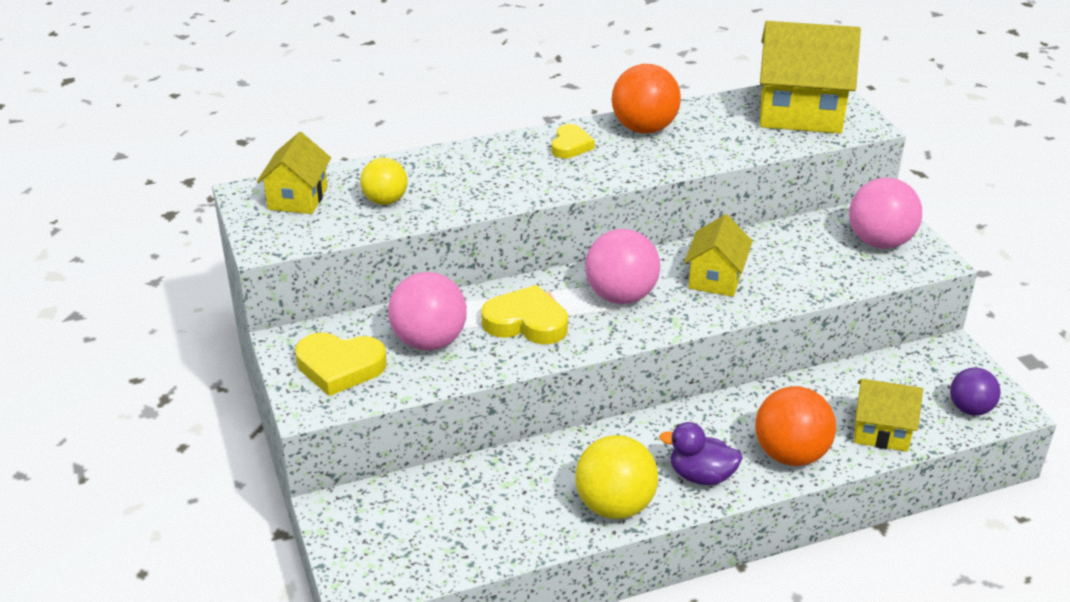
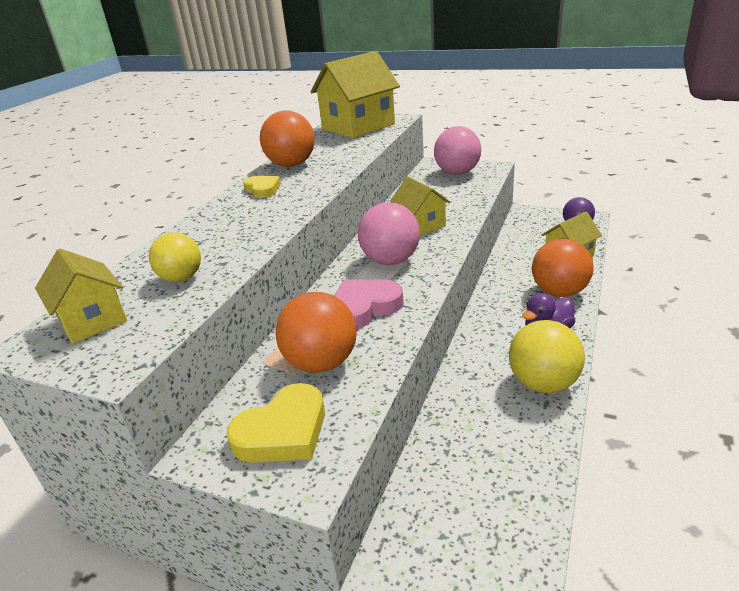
camera: 45 degrees left, 5 degrees down
(429, 341) = (321, 363): pink ball -> orange ball
(526, 322) = (364, 308): yellow heart -> pink heart

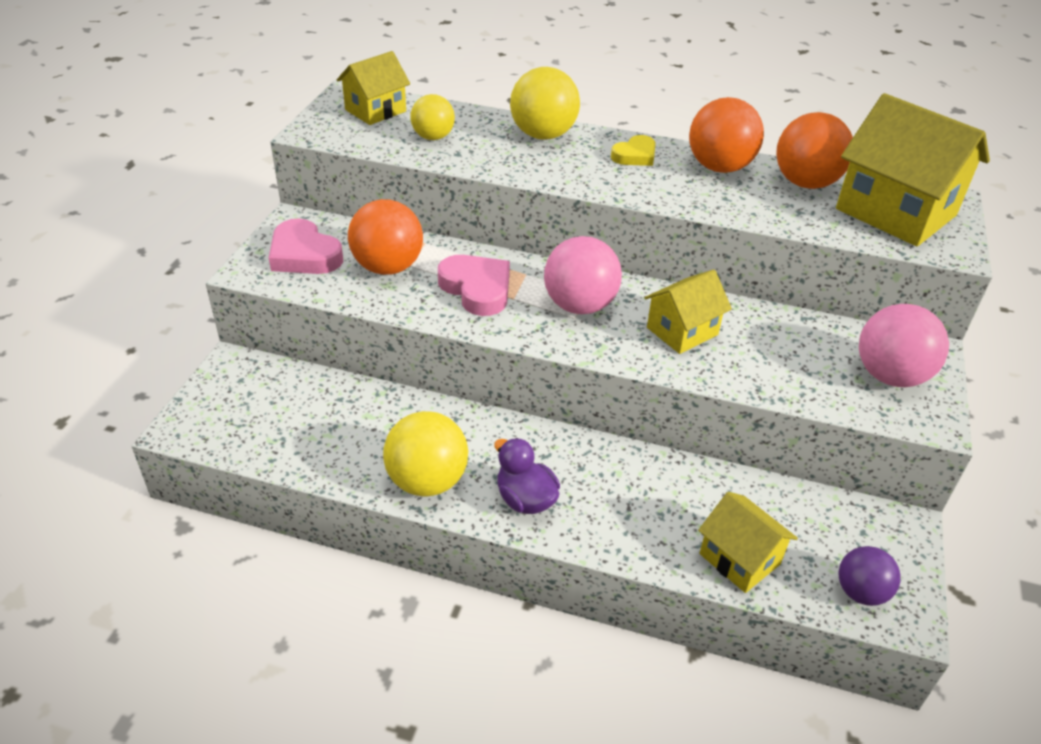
camera: 80 degrees right, 10 degrees up
(209, 224) = (543, 135): none -> yellow ball
(283, 431) = (304, 254): yellow heart -> pink heart
(559, 292) = (626, 528): orange ball -> orange ball (805, 183)

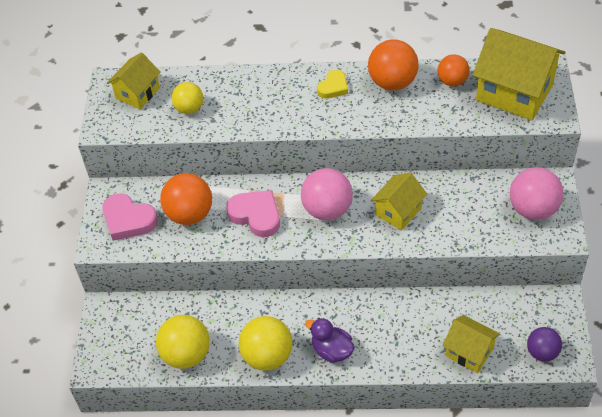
camera: 10 degrees left, 10 degrees up
(543, 135) = (264, 84): yellow ball -> yellow ball (186, 354)
(805, 183) = (452, 81): orange ball -> orange ball, size x0.63

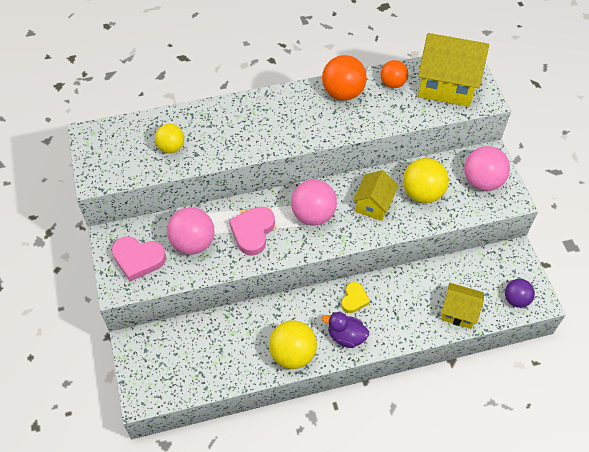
camera: 20 degrees left, 5 degrees up
(137, 93) = (118, 141): yellow house -> none
(186, 354) = (221, 368): yellow ball -> yellow ball (422, 193)
(190, 214) = (193, 243): orange ball -> pink ball
(256, 215) = (253, 232): pink heart -> pink heart turned 90 degrees counterclockwise
(333, 87) = (293, 105): yellow heart -> yellow heart (354, 299)

